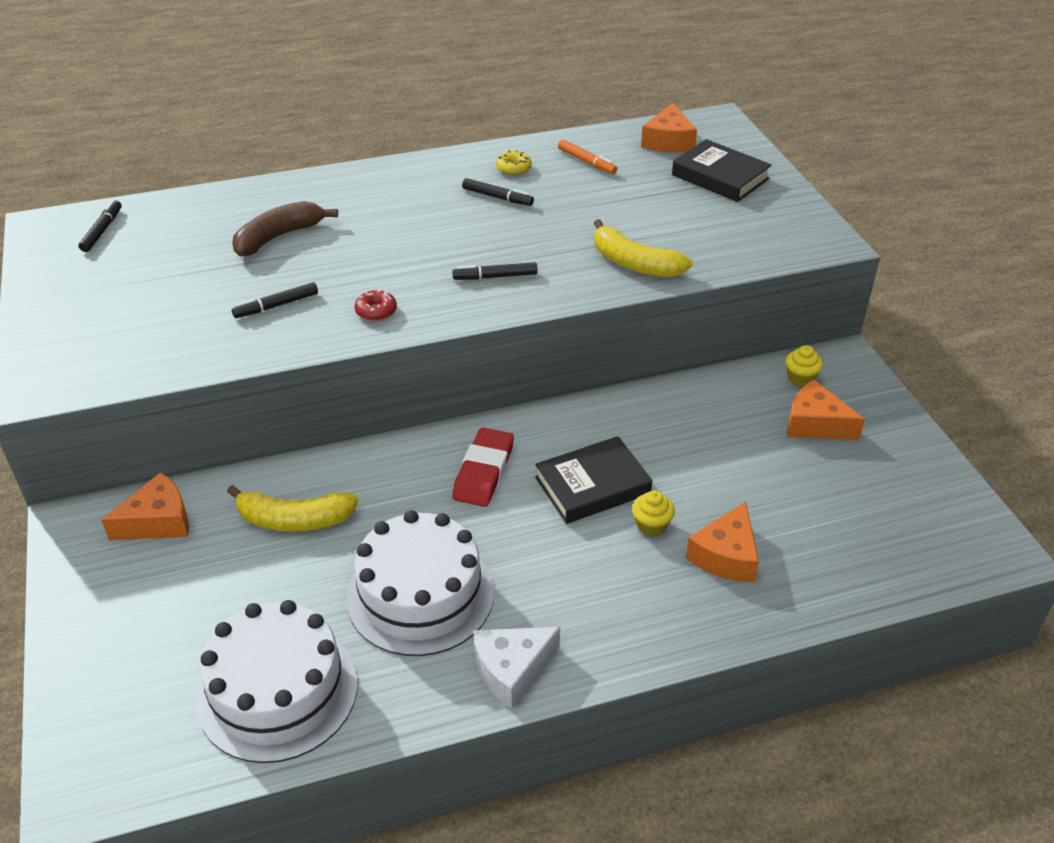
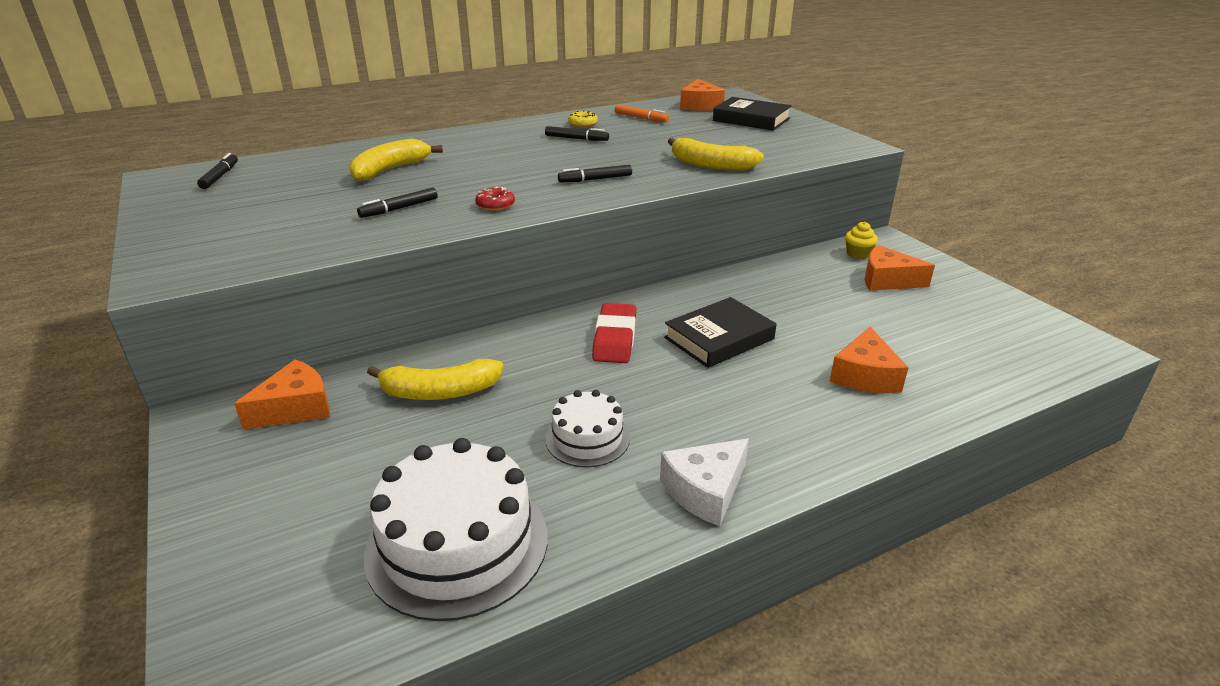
camera: 10 degrees left, 10 degrees down
(278, 237) = (390, 170): brown banana -> yellow banana
(420, 595) = (587, 438): white cake -> white cake, size x0.56
(651, 525) = (786, 361): yellow cupcake -> none

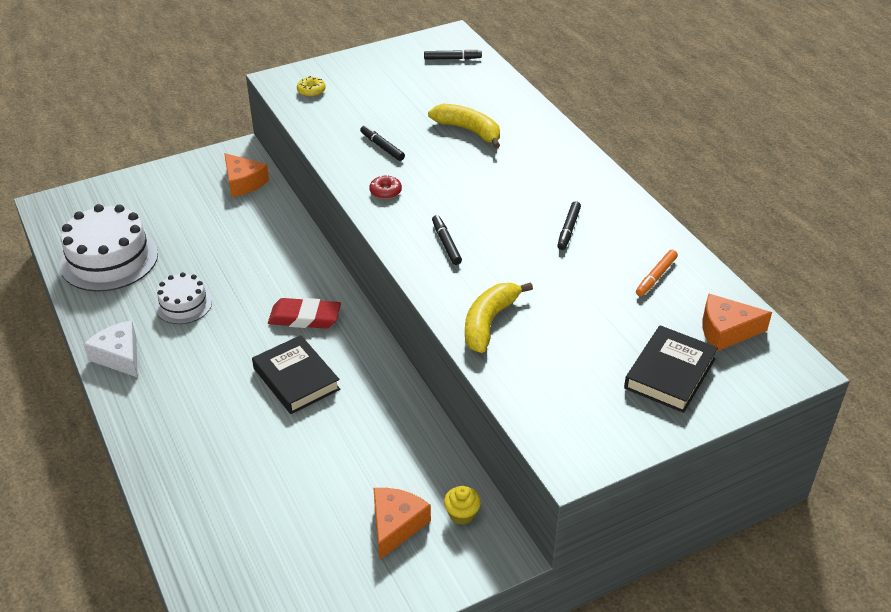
camera: 90 degrees right, 10 degrees up
(440, 392) = (248, 237): yellow banana -> none
(583, 124) = (622, 233): yellow donut -> yellow donut (311, 91)
(865, 375) = (225, 464): orange cheese -> none

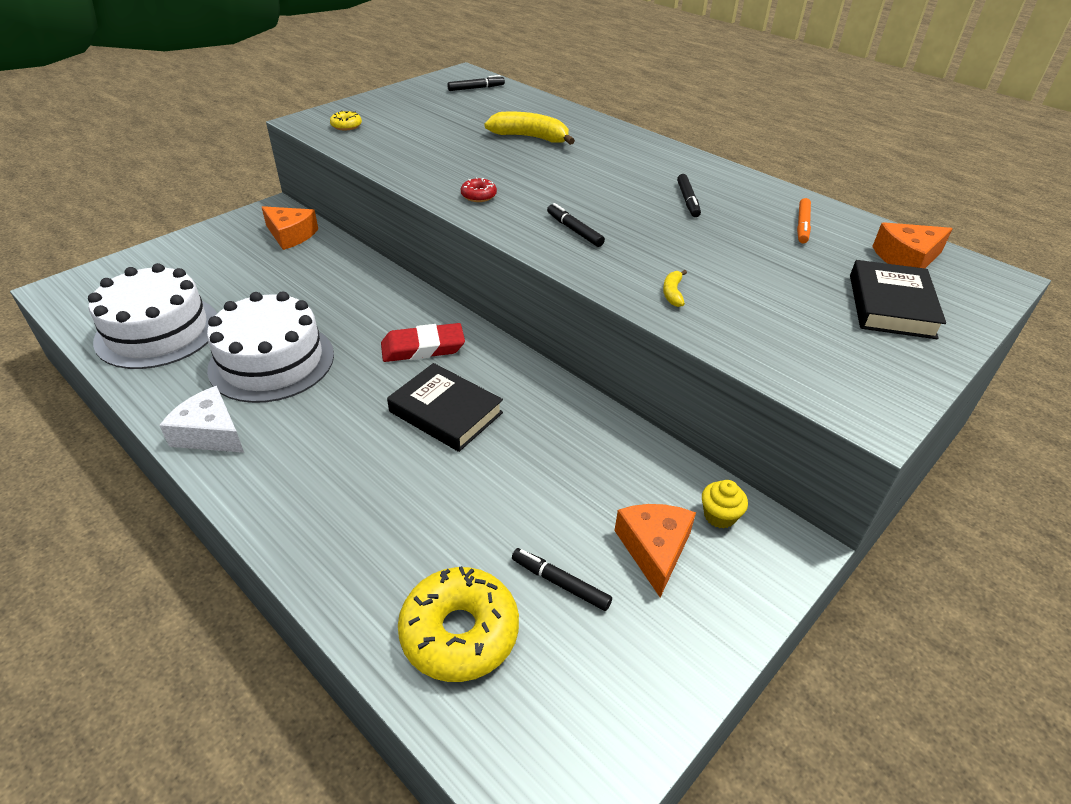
camera: 20 degrees left, 0 degrees up
(183, 304) = (272, 361): white cake -> white cake, size x1.80
(229, 544) = (459, 632): none -> yellow donut
(382, 147) = (450, 160): black marker -> black marker (560, 583)
(489, 322) = (672, 293): yellow banana -> yellow banana, size x0.47

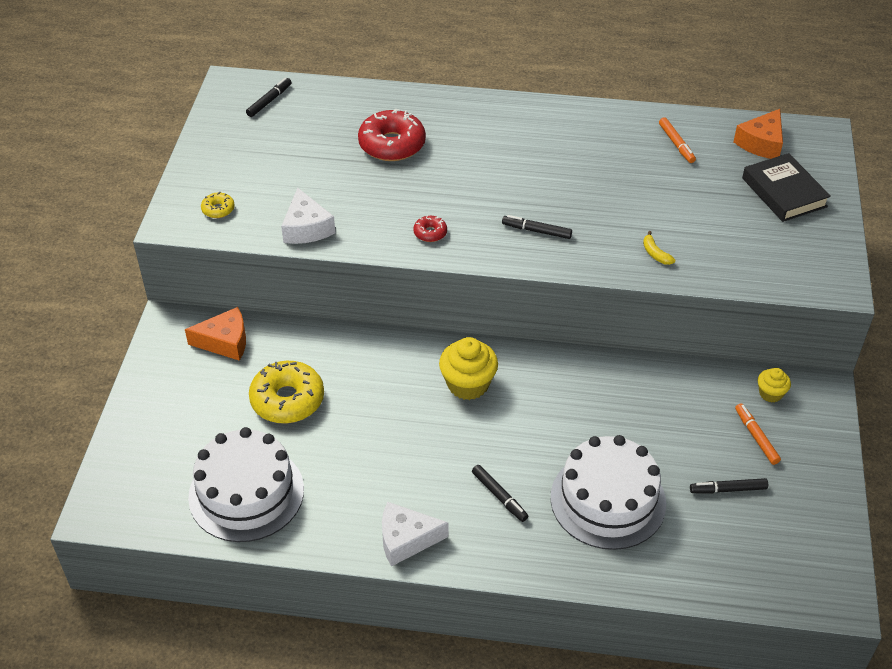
camera: 35 degrees left, 5 degrees up
(272, 361) = (373, 462): white cake -> white cake (608, 500)
(389, 157) = (306, 228): none -> white cheese
(423, 347) = (468, 384): red eraser -> yellow cupcake
(446, 412) = (543, 425): black book -> none
(459, 632) = (706, 551): yellow donut -> yellow donut (287, 400)
(530, 137) = (392, 144): yellow banana -> red donut
(654, 549) = (756, 437): orange cheese -> orange marker
(688, 200) = (581, 157): black marker -> black marker (499, 496)

